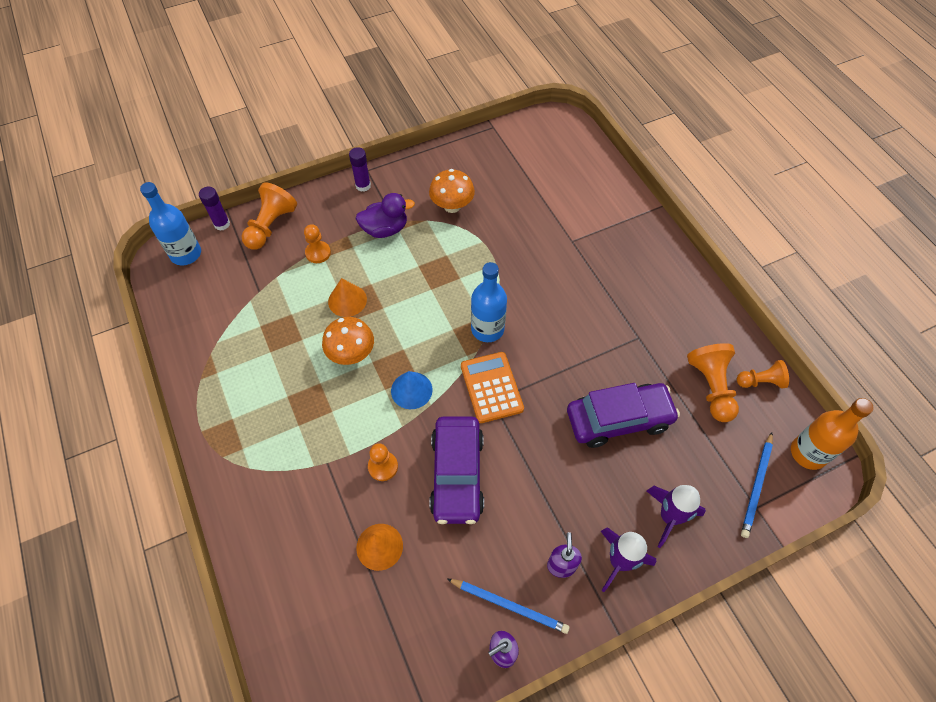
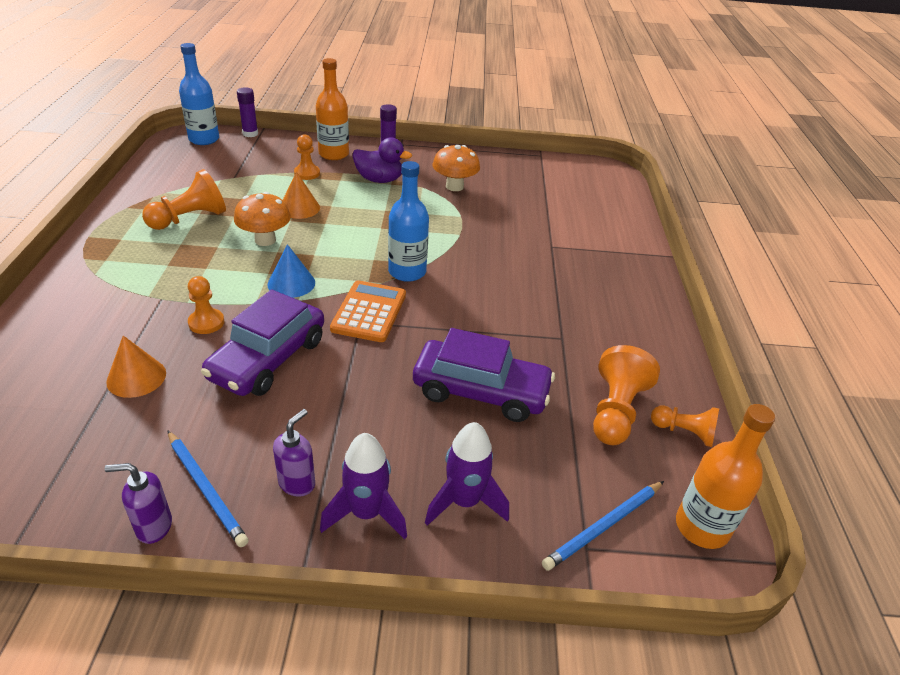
camera: 25 degrees right, 20 degrees down
(271, 226) = (286, 147): orange pawn -> orange pawn (189, 219)
(320, 215) = (333, 154): none -> orange bottle

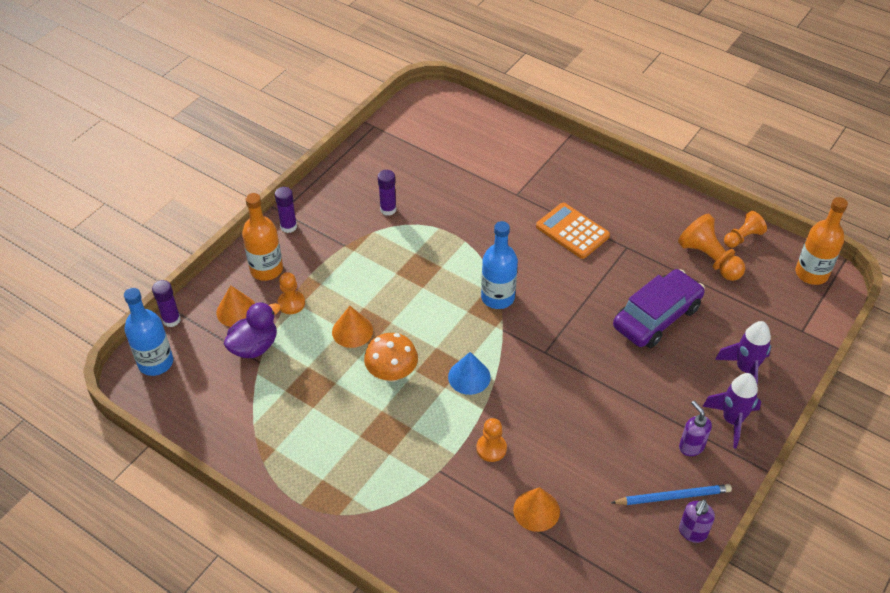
camera: 55 degrees left, 10 degrees up
(189, 219) = (319, 418): orange pawn -> none
(268, 359) = (559, 422): purple car -> none
(280, 154) = (236, 311): none -> orange cone
(369, 312) = (536, 342): orange calculator -> orange calculator (572, 231)
(379, 180) = (340, 255): purple duck -> purple duck (254, 346)
(454, 186) = (388, 209): orange mushroom -> purple glue stick
(604, 526) = (792, 315): blue pencil -> none

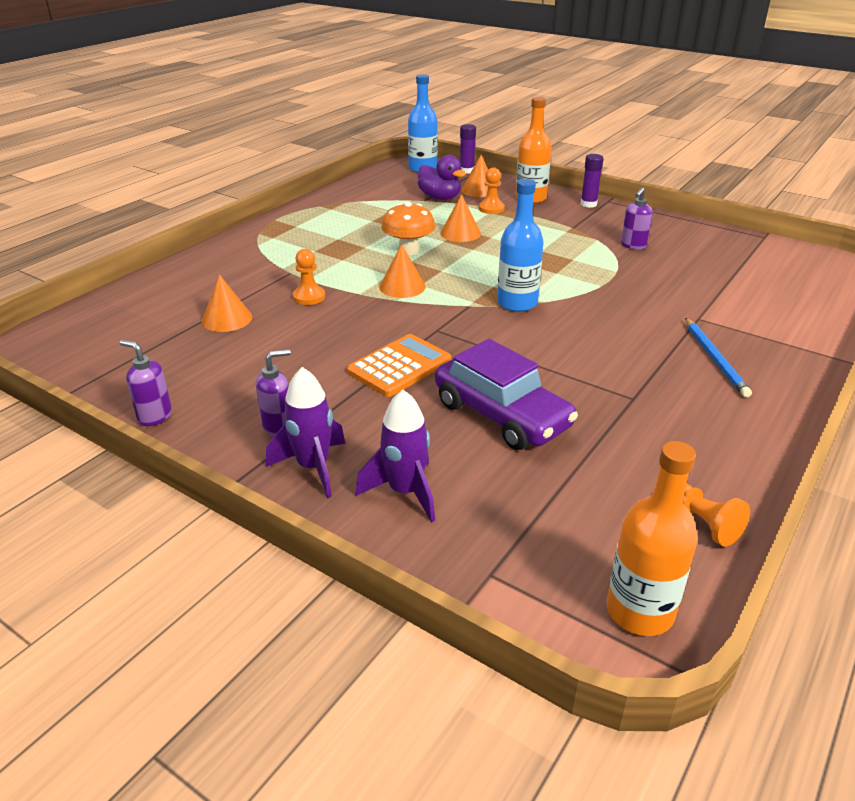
camera: 90 degrees right, 15 degrees down
(388, 209) = (633, 245): purple glue stick -> purple soap dispenser
(469, 377) = (402, 286): blue cone -> orange cone
(572, 231) = (647, 355): orange calculator -> orange calculator (399, 366)
(672, 496) = (210, 406): blue pencil -> blue pencil (714, 359)
(709, 259) = (635, 477): orange pawn -> none

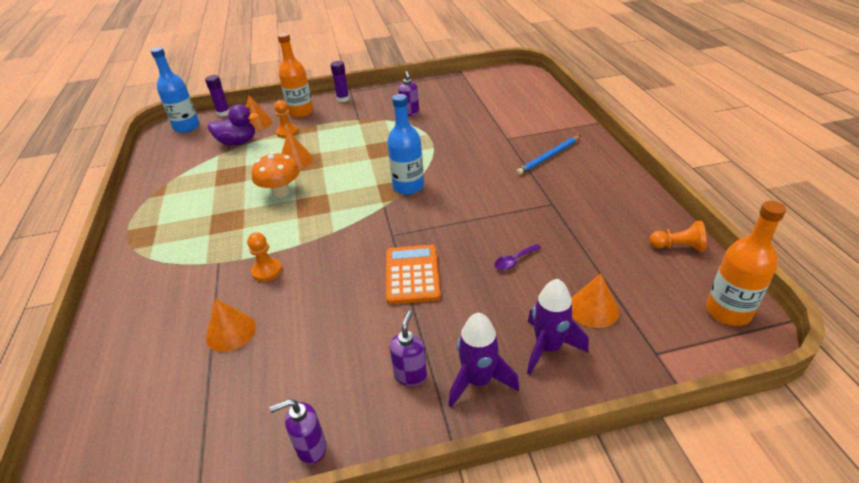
camera: 45 degrees left, 5 degrees up
(402, 286) = (320, 220): orange cone -> orange cone (593, 308)
(502, 415) = (514, 260): purple car -> purple spoon
(714, 359) = (549, 157): blue pencil -> blue pencil turned 105 degrees clockwise

